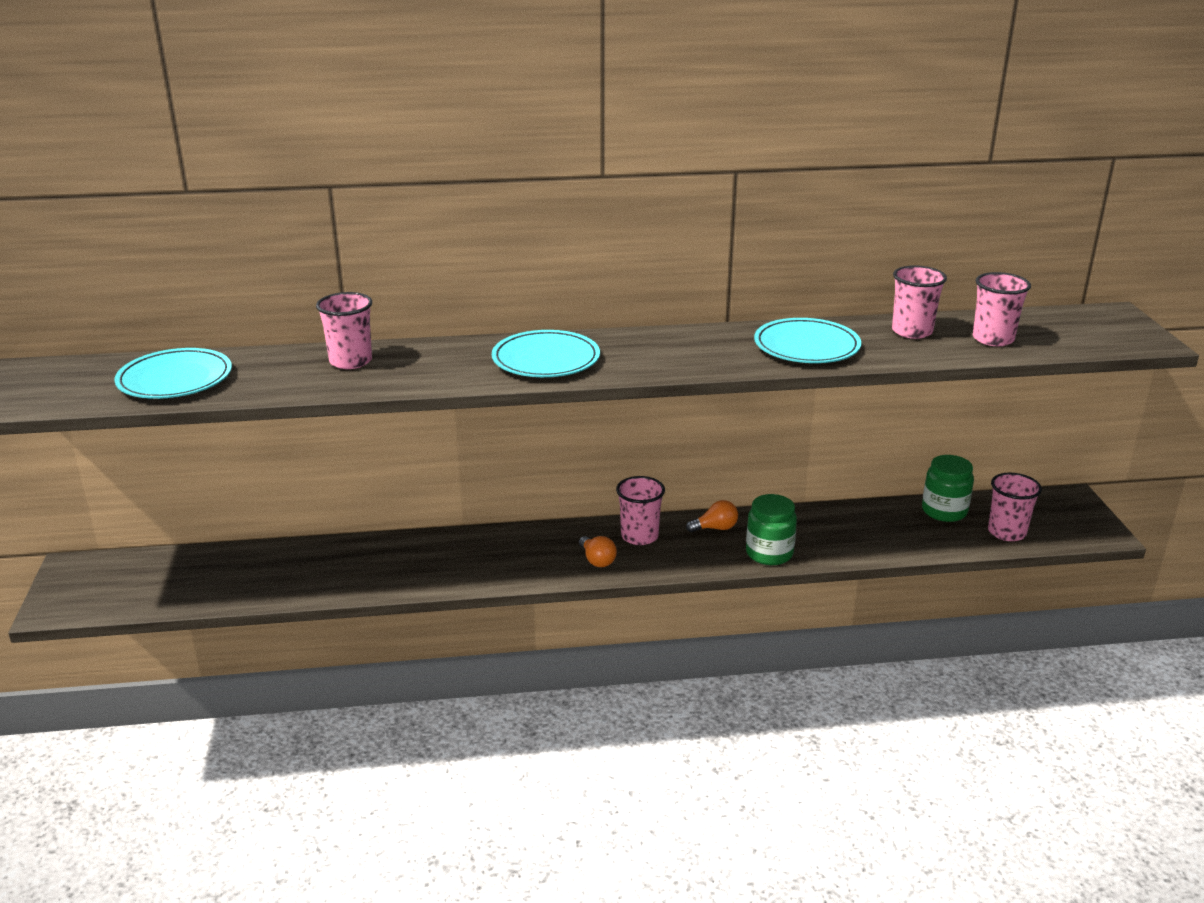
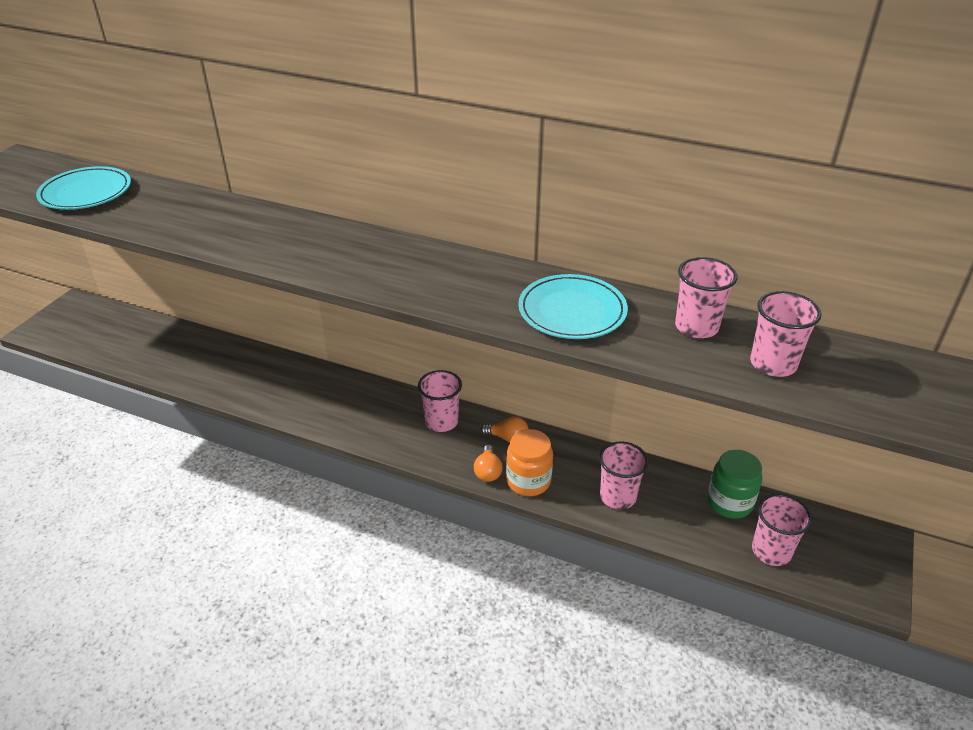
camera: 30 degrees right, 10 degrees up
(351, 361) = (207, 211): pink cup -> pink cup (618, 496)
(546, 359) = (340, 254): turquoise plate -> none
(597, 560) = (389, 431): orange light bulb -> orange light bulb (488, 471)
(769, 553) = (528, 481): green jar -> orange jar

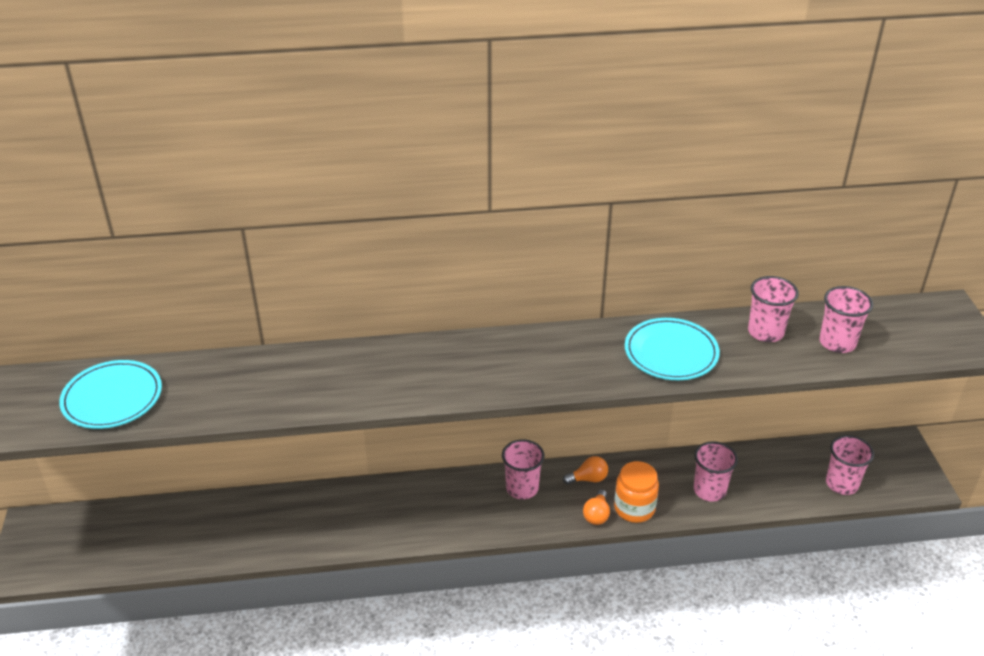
camera: 30 degrees left, 0 degrees up
(488, 471) = (596, 515): orange light bulb -> orange light bulb turned 45 degrees clockwise
(729, 502) = (788, 459): green jar -> none

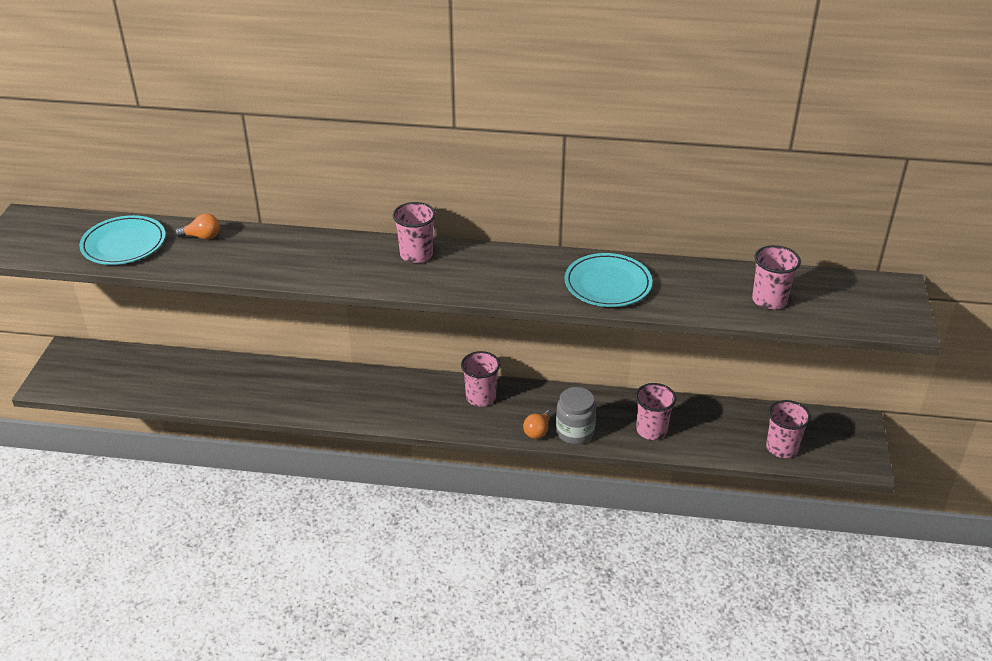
camera: 15 degrees right, 0 degrees up
(588, 479) = (543, 400): orange light bulb -> orange light bulb (202, 237)
(634, 508) = (575, 432): orange jar -> grey jar
(765, 332) = (705, 281): pink cup -> pink cup (416, 255)

